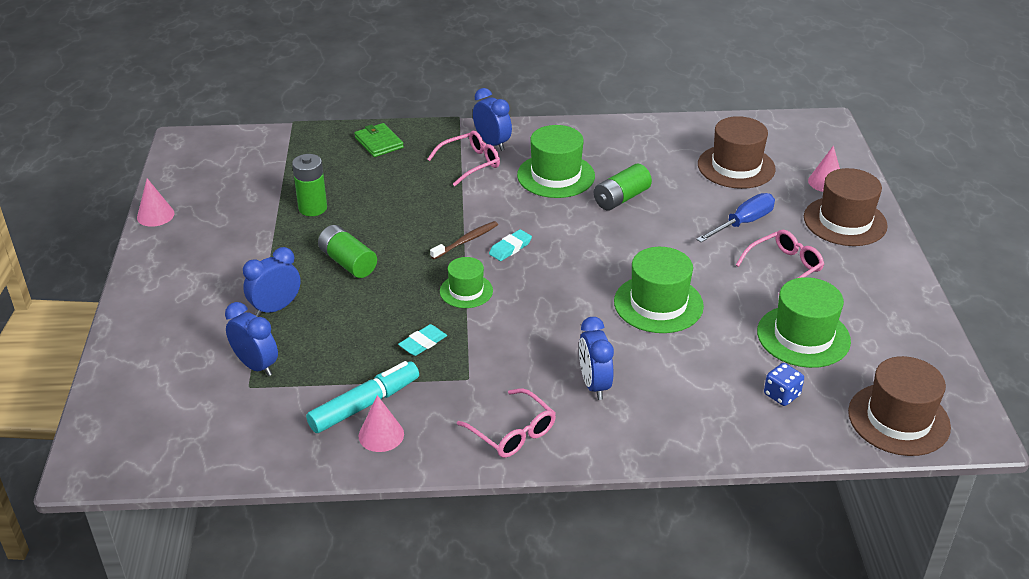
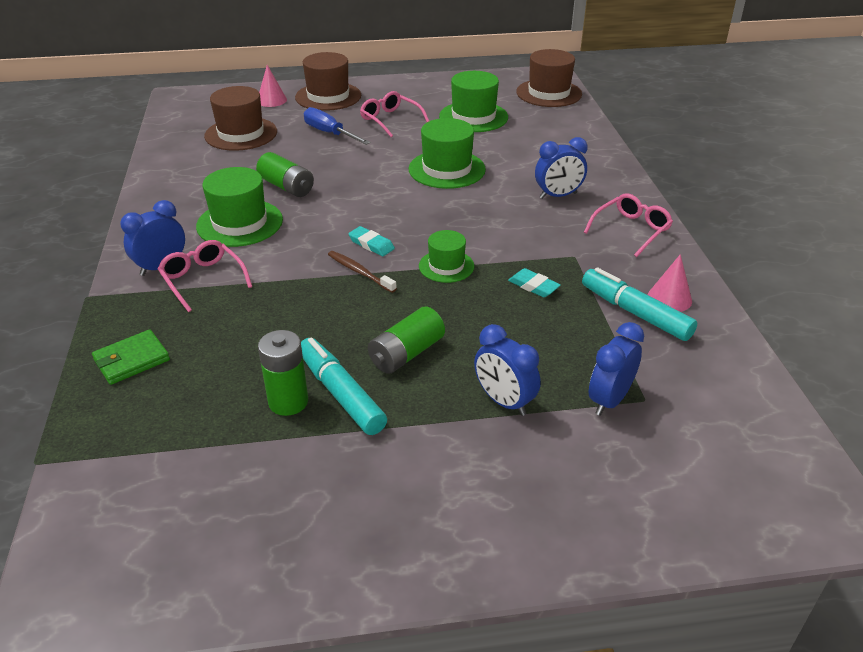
camera: 95 degrees left, 0 degrees up
(155, 215) = (296, 591): pink cone -> none
(312, 231) = (341, 394): none -> turquoise marker
(781, 395) = (540, 126): blue dice -> none

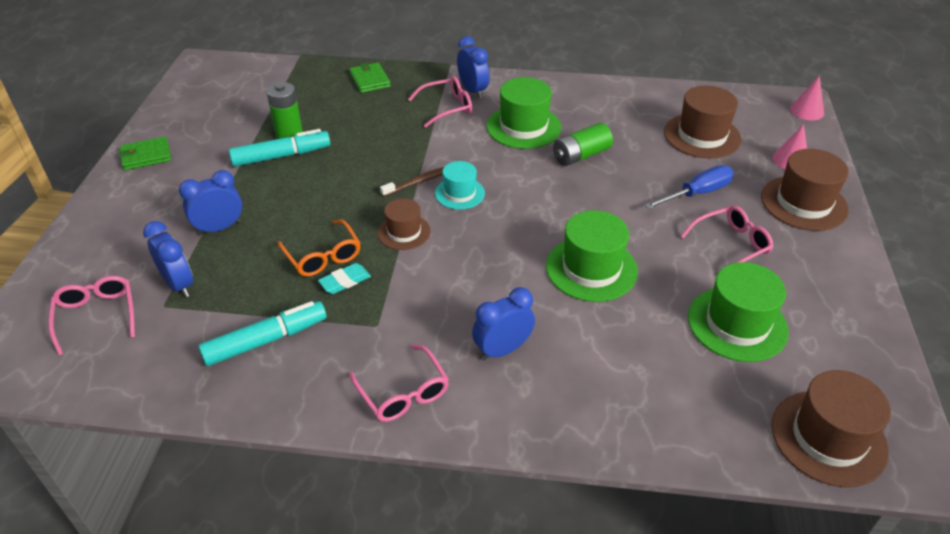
camera: 105 degrees right, 5 degrees up
(371, 244) = (459, 193): turquoise eraser -> turquoise hat
(382, 553) = (146, 156): none -> green wallet
(406, 353) = (302, 190): green battery -> none
(446, 266) = (404, 232): green hat -> brown hat
(507, 308) = (323, 256): none -> orange glasses
(558, 196) = (502, 350): blue clock -> blue clock turned 60 degrees clockwise
(669, 298) = (270, 376): pink cone -> pink cone (807, 111)
(696, 449) = (97, 316): none -> pink glasses

